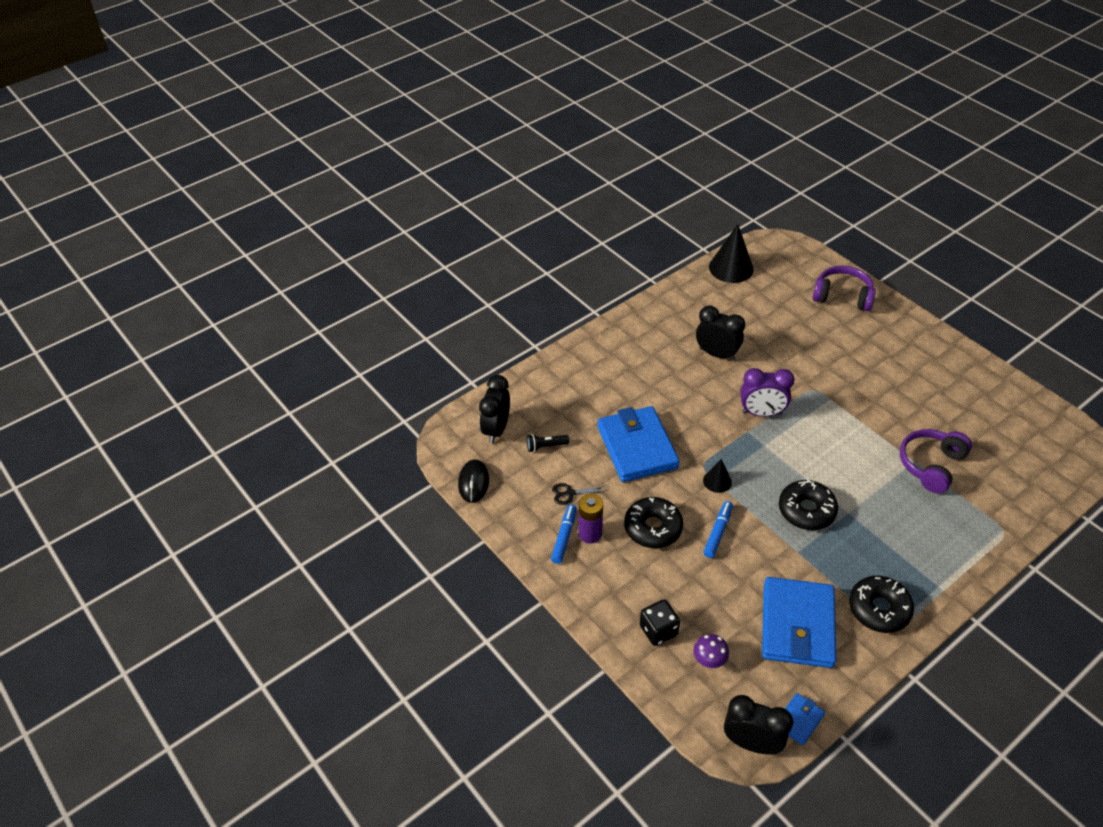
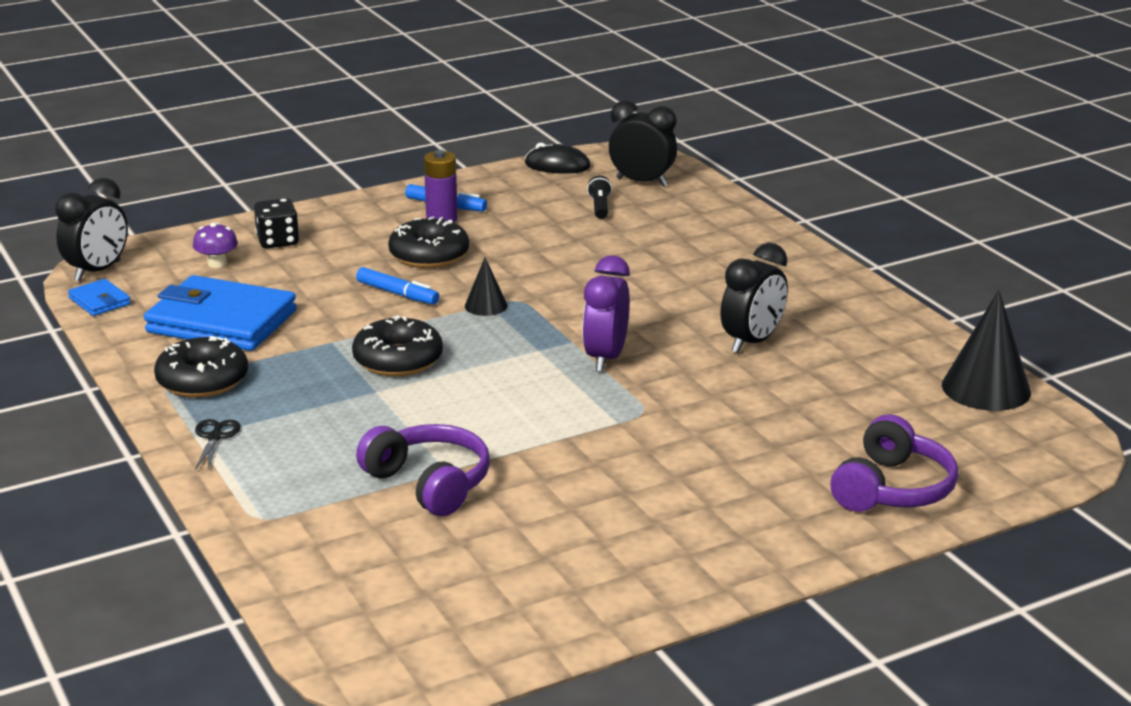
camera: 100 degrees right, 20 degrees down
(570, 493) = (512, 214): black scissors -> black scissors (215, 437)
(637, 447) = (573, 261): blue wallet -> none

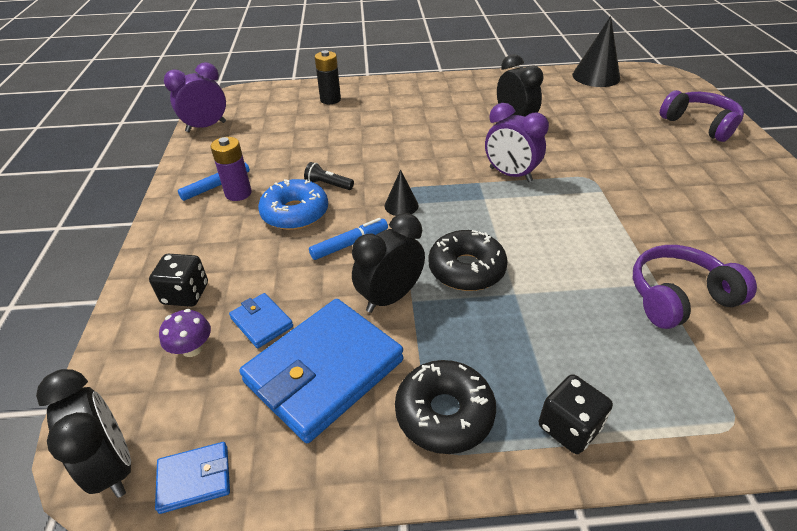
camera: 65 degrees left, 15 degrees up
(215, 437) = (569, 427): black scissors -> black dice
(262, 282) = (262, 322): none -> blue wallet
(429, 255) = (295, 213): black donut -> blue donut
(557, 165) = (206, 127): black mouse -> purple clock
(600, 207) = (288, 126): black flashlight -> black flashlight (328, 184)
(642, 182) = (268, 105): black clock -> black clock (390, 297)
(693, 213) = (330, 99): none -> black battery

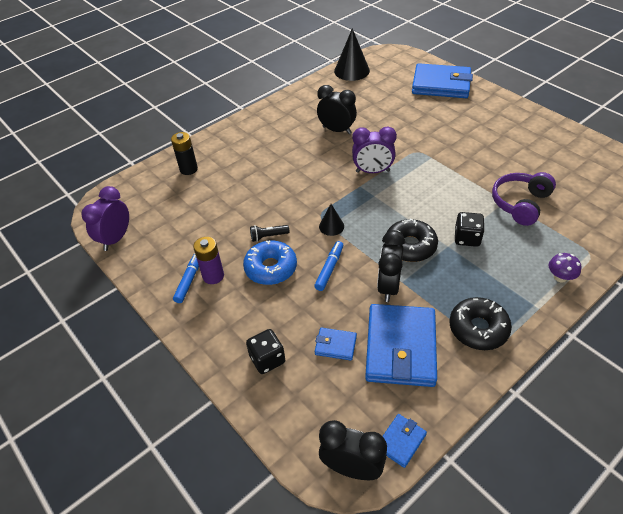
camera: 35 degrees left, 5 degrees up
(192, 348) = (314, 385): purple mushroom -> purple mushroom (560, 277)
(569, 427) = (533, 299): black dice -> black dice (467, 238)
(700, 124) = (441, 85): purple headphones -> blue wallet

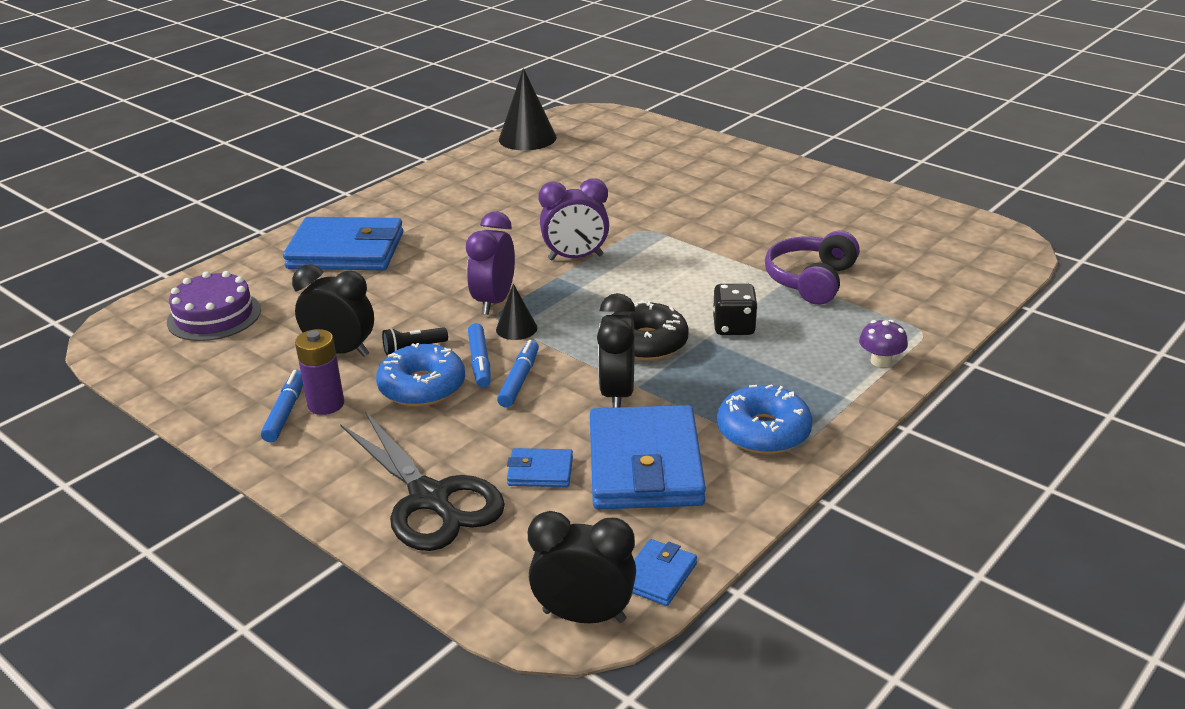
camera: 10 degrees left, 15 degrees down
(116, 239) = (150, 371): purple clock -> purple clock (494, 301)
(155, 199) = (214, 316): none -> purple cake
(188, 169) = (267, 275): black battery -> none
(267, 359) = (430, 499): black dice -> black scissors
(307, 251) = (480, 362): none -> blue marker
(336, 130) = (511, 212): black clock -> black clock (341, 351)
(441, 85) = (672, 148): blue wallet -> blue wallet (346, 251)
(478, 329) = (763, 432): black donut -> blue donut

